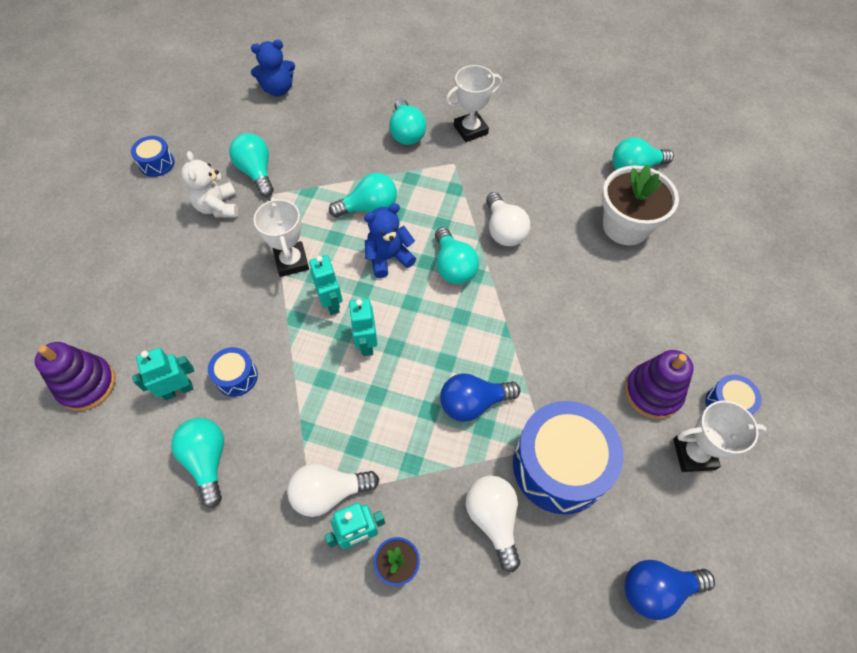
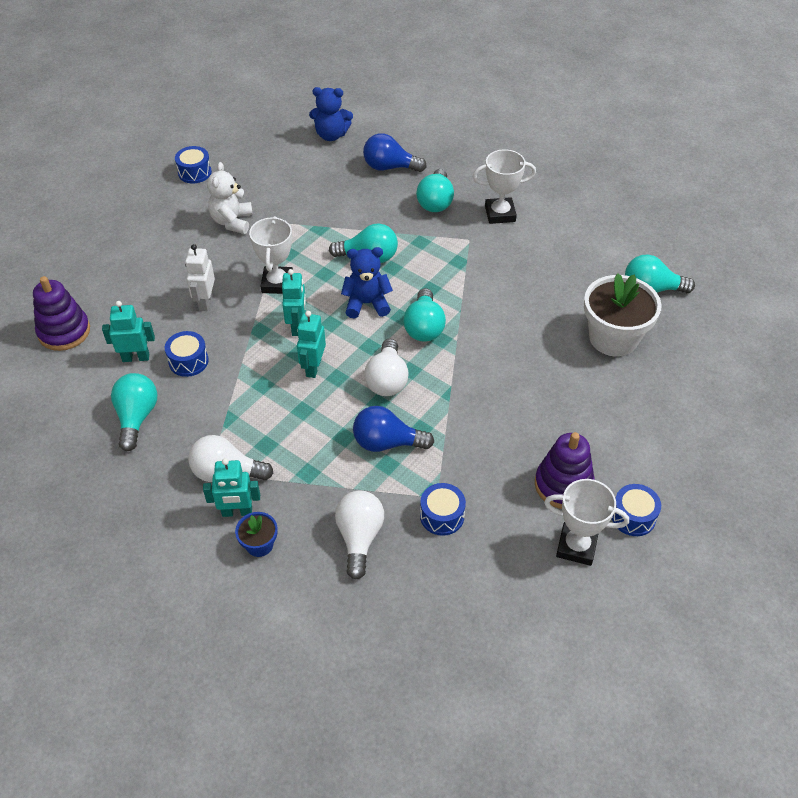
camera: 20 degrees right, 10 degrees down
(226, 304) = (205, 302): none -> white robot
(257, 172) = (279, 201): turquoise light bulb -> none
(504, 230) = (488, 309): white light bulb -> white light bulb (387, 380)
(560, 466) = (442, 516): blue drum -> blue drum, size x0.48
(656, 589) = (481, 639): blue light bulb -> blue light bulb (389, 167)

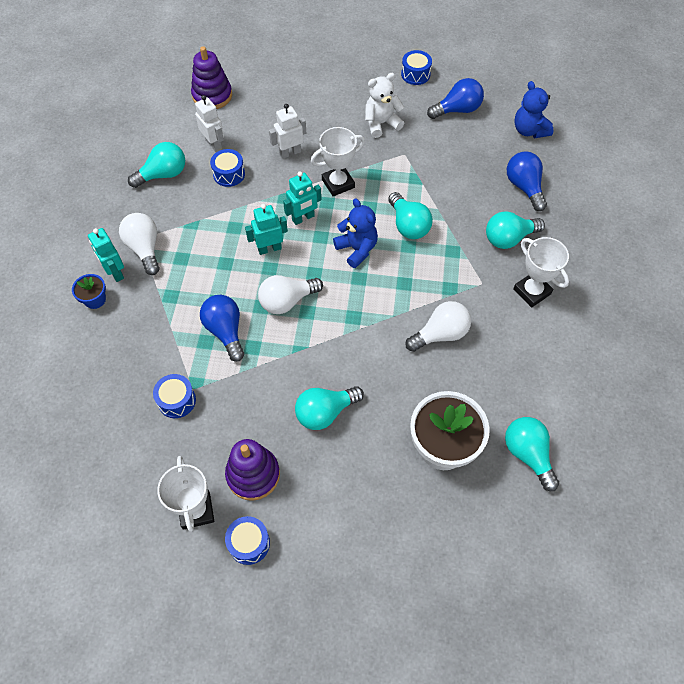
camera: 60 degrees right, 10 degrees up
(136, 357) = (214, 144): turquoise robot -> white robot
(265, 166) = (457, 110): none -> blue light bulb
(359, 537) = (130, 356): white light bulb -> white light bulb (440, 334)
(424, 327) = (358, 299): turquoise light bulb -> turquoise light bulb (325, 412)

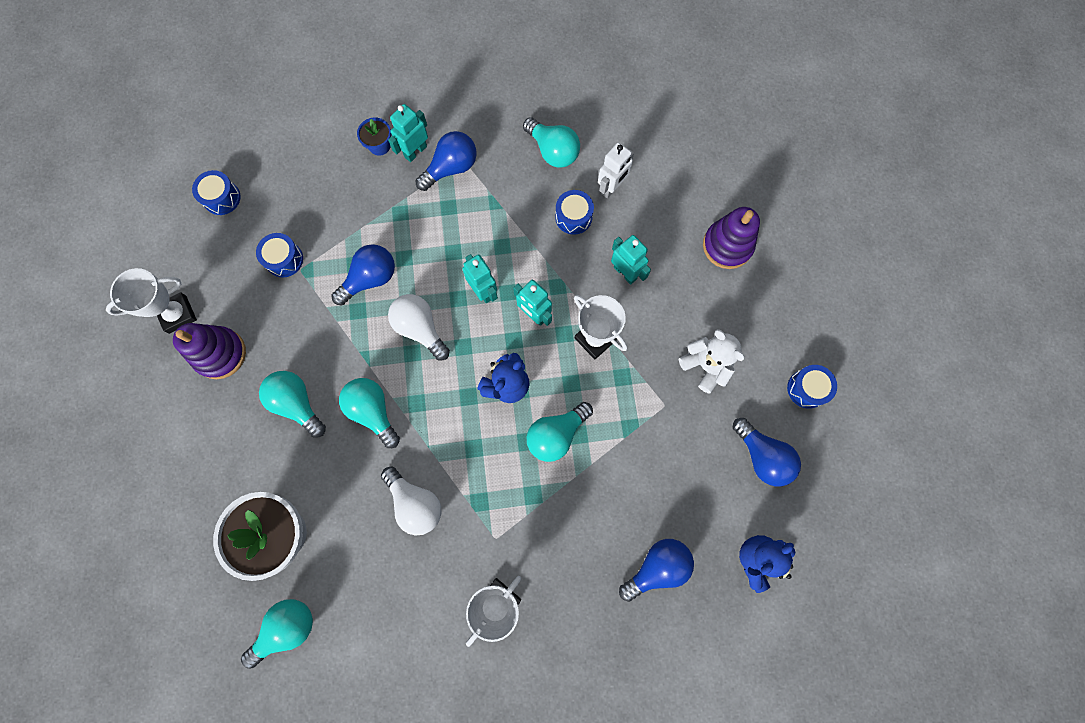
camera: 75 degrees right, 15 degrees up
(145, 249) = (451, 168): white light bulb -> blue light bulb
(212, 95) = (685, 161): purple stacking toy -> purple stacking toy (727, 246)
(249, 543) = (153, 370): blue drum -> blue drum (222, 198)
(290, 153) = (625, 273): white robot -> turquoise robot
(509, 238) = (569, 560): turquoise light bulb -> turquoise light bulb (373, 411)

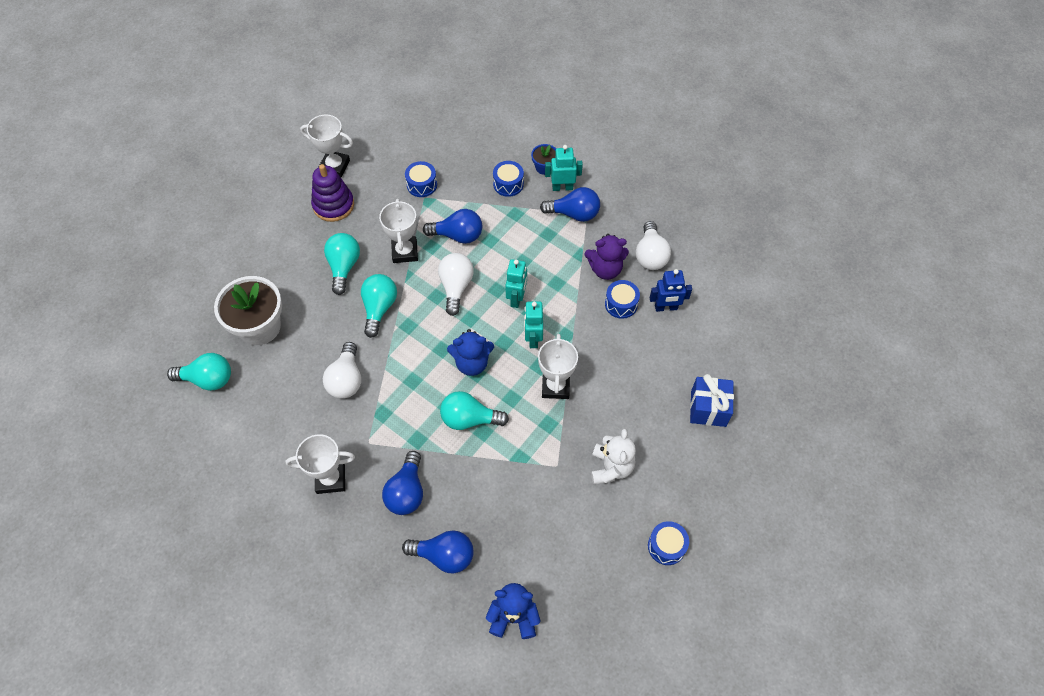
camera: 45 degrees right, 15 degrees down
(222, 198) = (424, 125): blue drum -> blue drum (508, 184)
(338, 338) = (405, 252): none -> white trophy
(529, 197) = (605, 269): none -> purple teddy bear
(553, 151) = (650, 255): turquoise light bulb -> white light bulb
(611, 188) = (666, 307): white robot -> blue robot
(625, 273) = (619, 365): turquoise robot -> none
(727, 246) = (708, 408): purple stacking toy -> blue gift
(762, 456) = (587, 558): blue light bulb -> blue light bulb (406, 492)

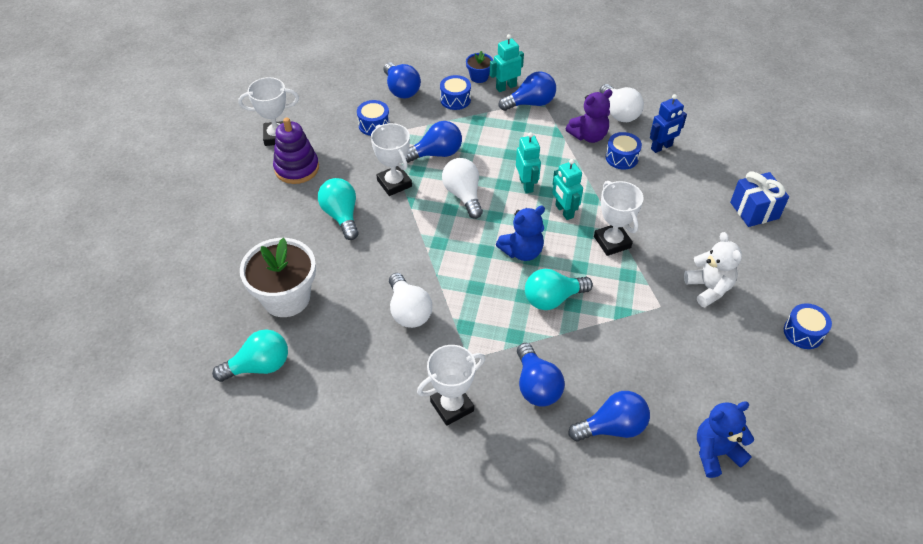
camera: 25 degrees left, 10 degrees down
(379, 308) = (401, 238): turquoise light bulb -> none
(466, 156) = (401, 90): none -> blue light bulb

